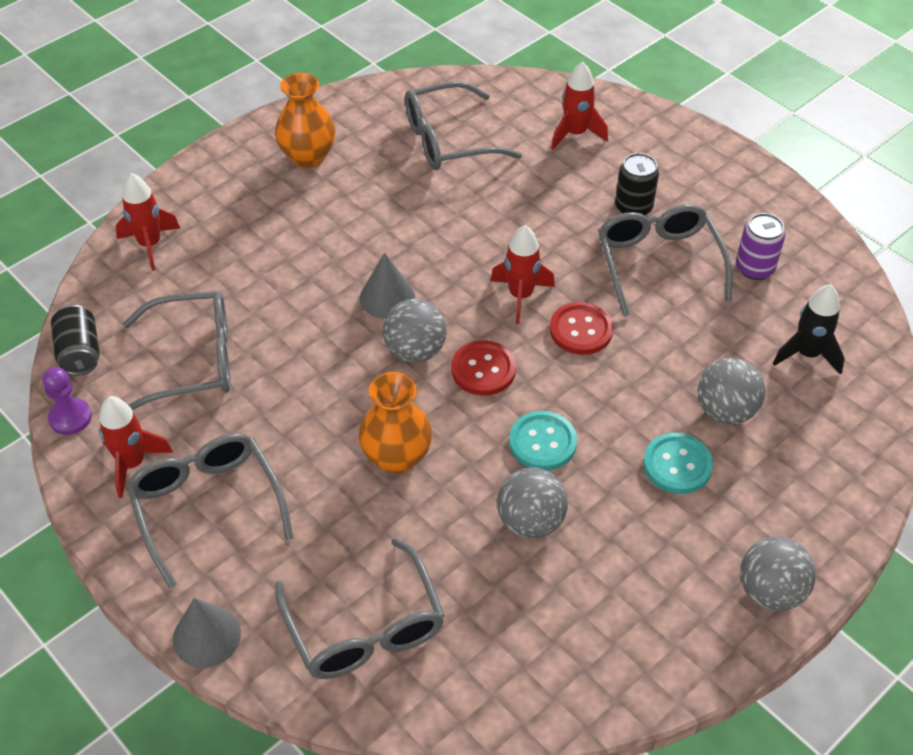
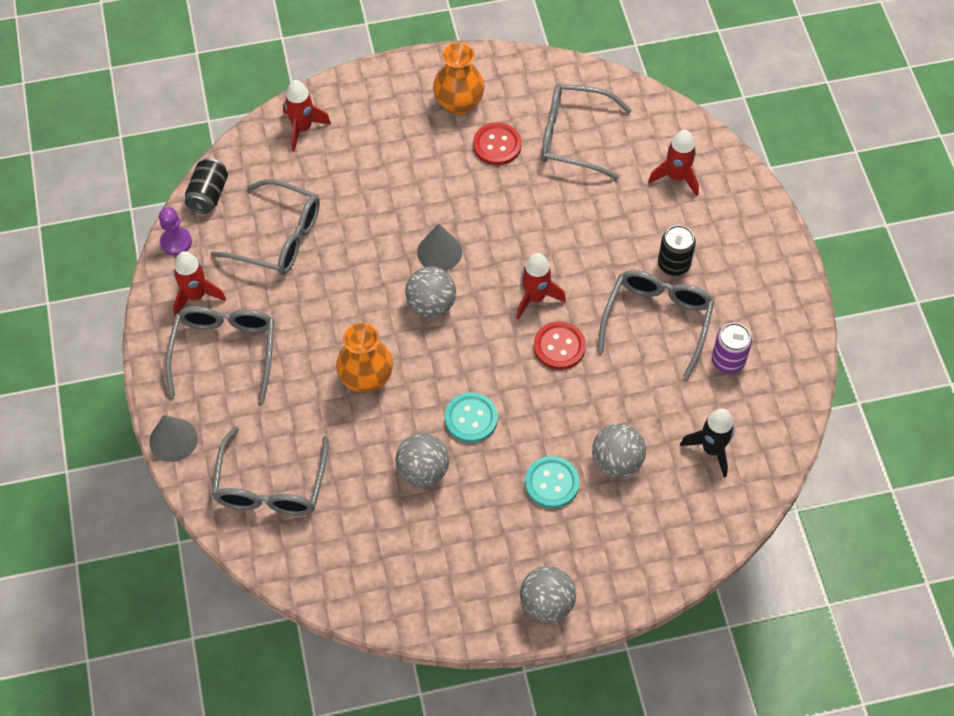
camera: 30 degrees right, 10 degrees up
(483, 370) = (468, 343): red button -> red button (497, 145)

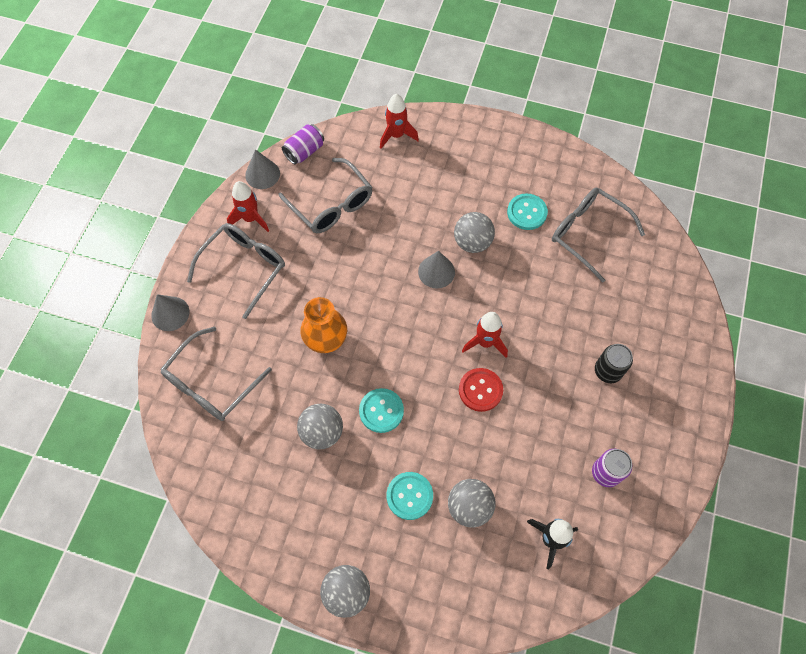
camera: 30 degrees right, 5 degrees up
(176, 242) = (262, 174): purple pawn -> grey cone
(208, 194) = (304, 151): black can -> purple can
(431, 304) = (406, 308): grey ball -> grey ball (472, 242)
(459, 103) = (517, 169): orange vase -> none
(497, 145) = (527, 212): red button -> turquoise button
(657, 322) = (567, 410): grey glasses -> none
(676, 177) = (650, 303): red rocket -> none

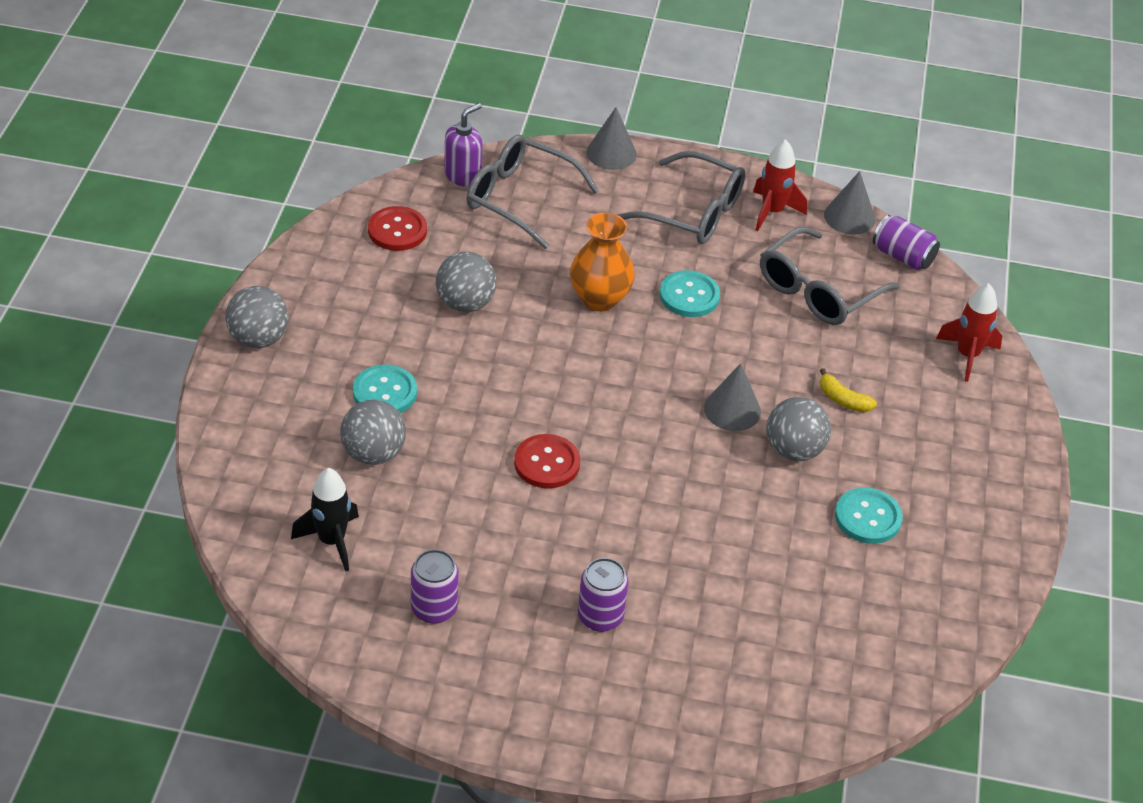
camera: 80 degrees right, 20 degrees down
(178, 423) = (463, 176): none -> purple soap dispenser
(235, 478) = (397, 230): none -> red button
(381, 411) = (502, 359): turquoise button -> turquoise button (689, 296)
(430, 208) = (843, 399): none -> yellow banana
(485, 342) = (624, 468): red rocket -> none
(588, 234) = (847, 599): grey glasses -> none
(607, 371) = (600, 617): black can -> purple can

